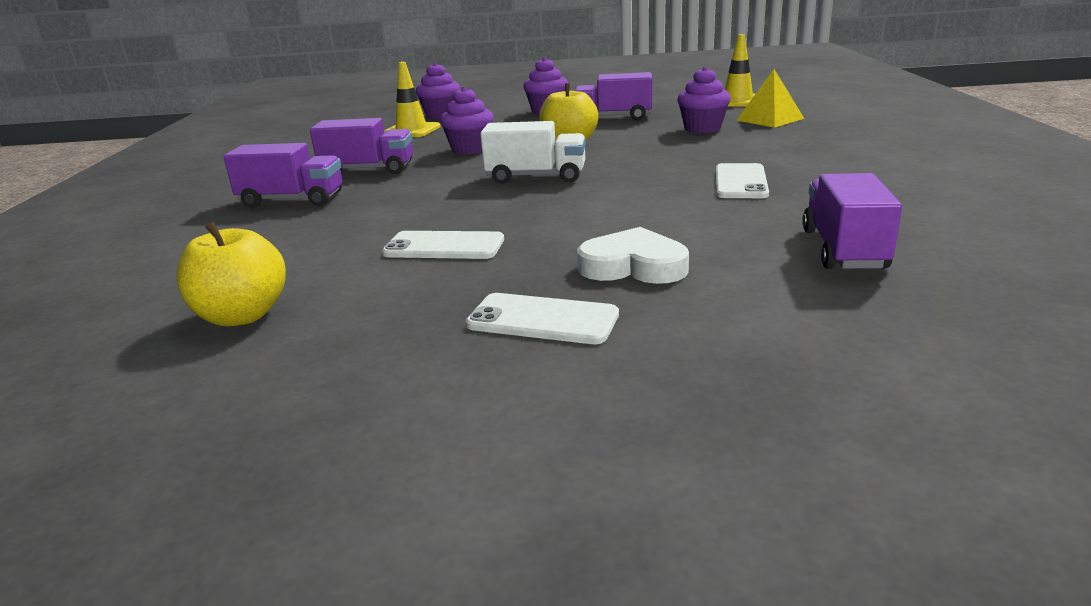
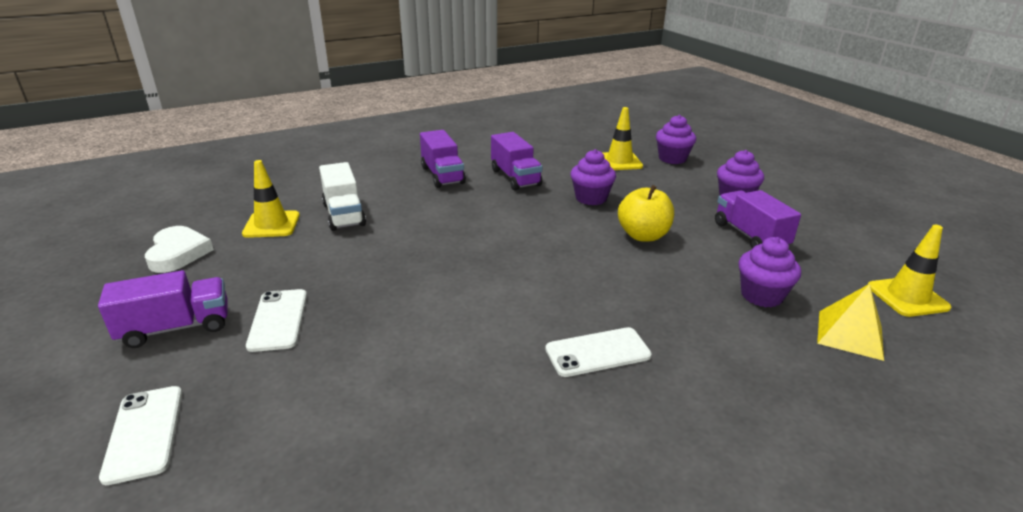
camera: 60 degrees right, 5 degrees up
(242, 316) = (271, 225): yellow apple -> yellow traffic cone
(444, 246) = (384, 251): white phone -> white phone (144, 433)
(536, 177) = (542, 245): white truck -> white truck (344, 214)
(633, 266) = (372, 335): white heart -> white heart (178, 253)
(843, 249) = (443, 444): purple truck -> purple truck (176, 328)

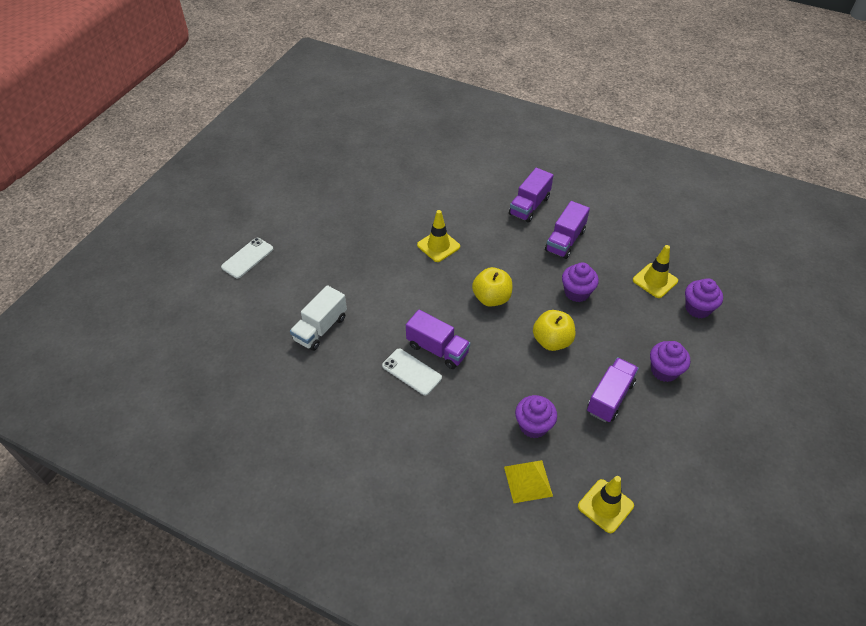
camera: 55 degrees right, 20 degrees up
(176, 328) = (303, 216): purple truck -> purple truck (437, 349)
(178, 253) = (349, 170): white heart -> none
(271, 225) = (402, 180): yellow traffic cone -> yellow traffic cone (438, 246)
(278, 320) = (335, 243): white phone -> none
(344, 214) = (439, 198): white truck -> white truck (320, 328)
(540, 245) = (491, 298): none -> yellow apple

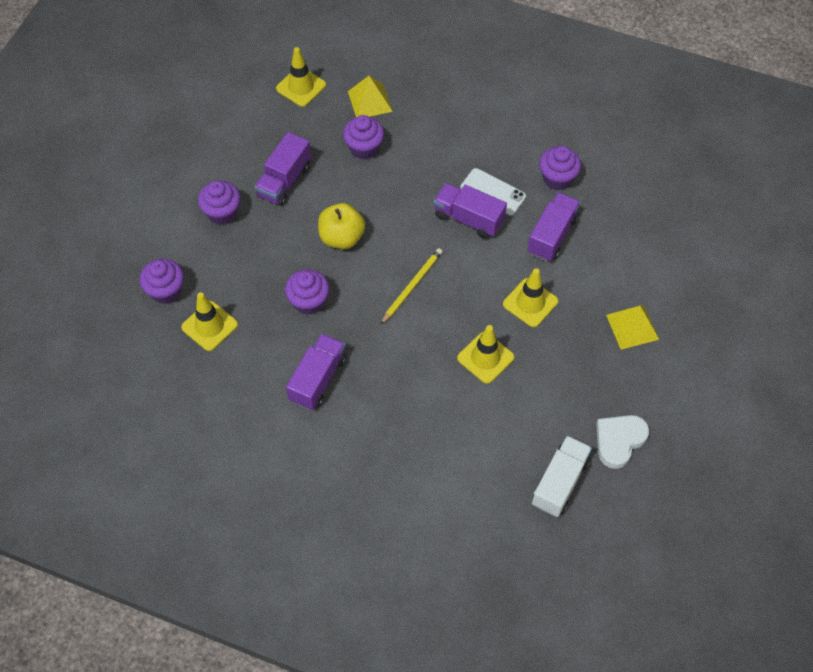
camera: 175 degrees right, 10 degrees up
(247, 258) = (725, 320): white phone -> none
(320, 328) = (604, 233): white truck -> white truck (560, 483)
(321, 258) = (632, 327): none -> yellow pyramid
(348, 380) = (557, 178): none -> purple cupcake
(354, 193) = (619, 441): none -> white heart
(397, 280) = (530, 303): none -> yellow traffic cone
(491, 298) = (412, 286): yellow apple -> yellow pencil
(529, 206) = (365, 437): purple truck -> purple truck (552, 235)

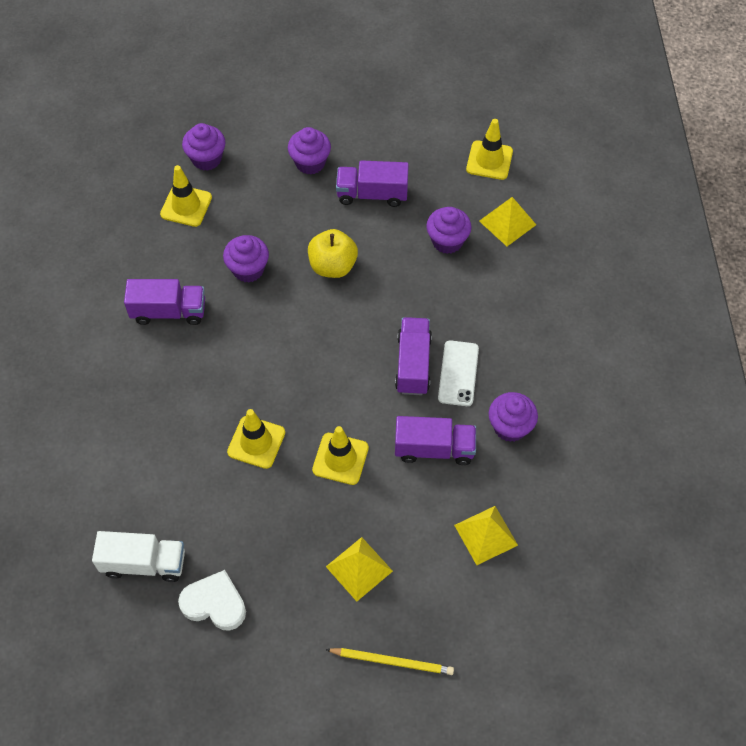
camera: 65 degrees right, 0 degrees up
(412, 286) = (307, 346): yellow pencil -> yellow pencil (392, 661)
(641, 232) = (486, 535): none -> yellow pyramid

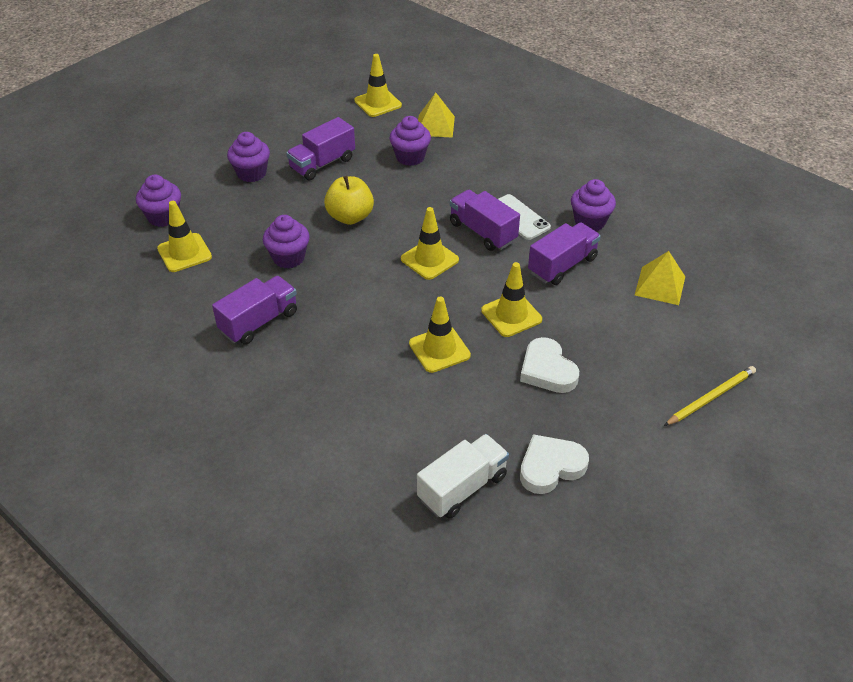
camera: 45 degrees left, 15 degrees down
(307, 528) = (547, 370): none -> white heart
(343, 356) = (429, 259): none -> yellow traffic cone
(359, 568) = (614, 365): yellow pyramid -> none

